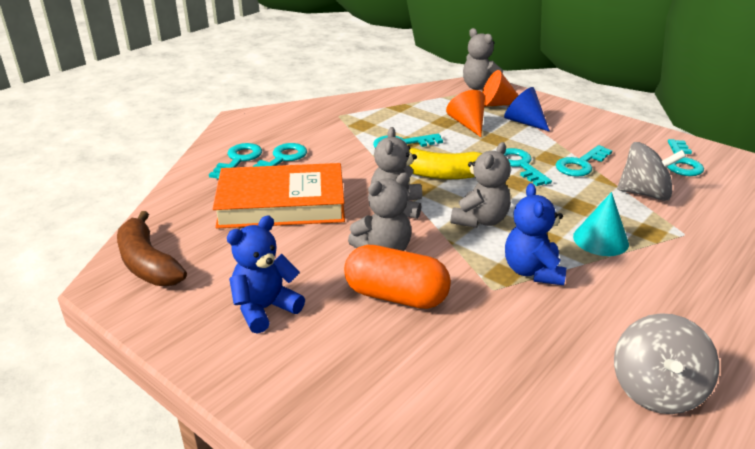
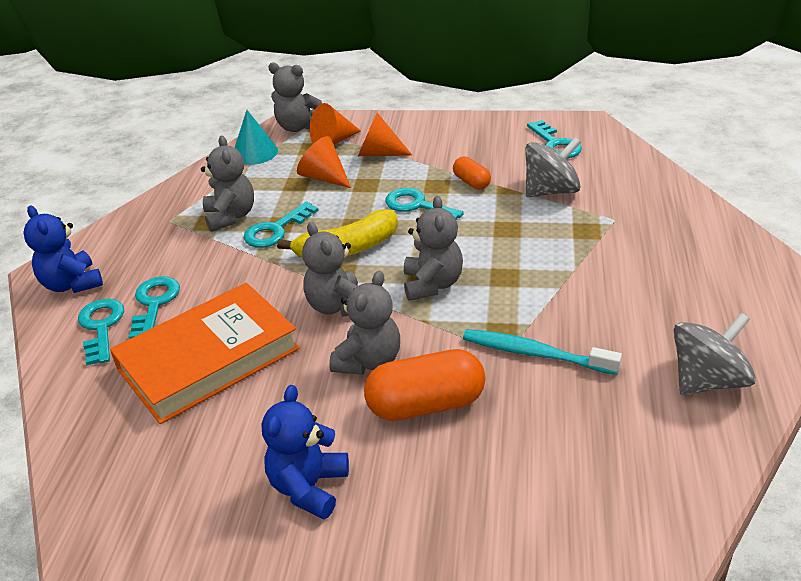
camera: 30 degrees left, 5 degrees up
(148, 263) = (120, 506): brown banana -> none
(379, 126) = (230, 216): none -> grey teddy bear
(516, 300) = (535, 354): none -> turquoise toothbrush
(524, 122) = (379, 153): blue cone -> orange cone
(532, 271) = (524, 317): blue teddy bear -> blue teddy bear (72, 284)
(580, 164) = (471, 182): turquoise key -> orange capsule
(600, 240) = (553, 257): turquoise cone -> turquoise cone (255, 152)
(656, 390) = (707, 380): grey spinning top -> grey spinning top turned 105 degrees counterclockwise

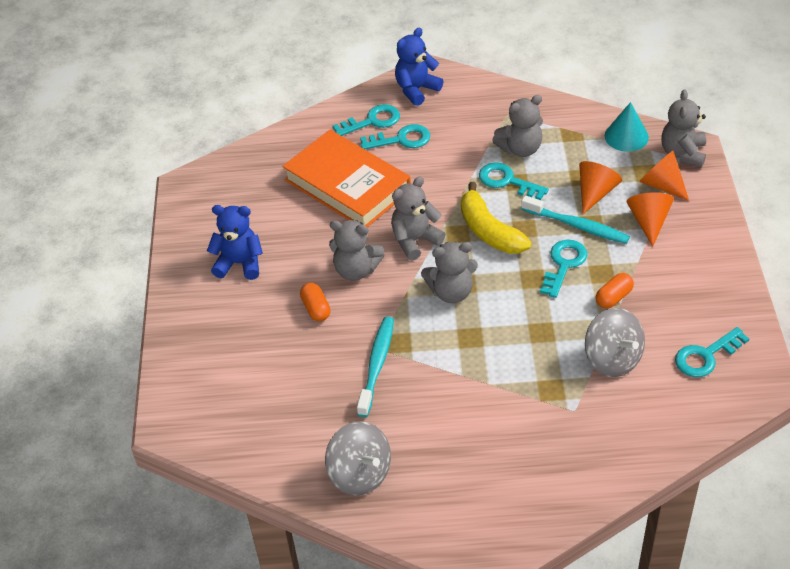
camera: 80 degrees right, 10 degrees up
(365, 193) = (577, 225): none -> turquoise toothbrush
(426, 404) = (316, 309): orange capsule -> orange capsule, size x0.54

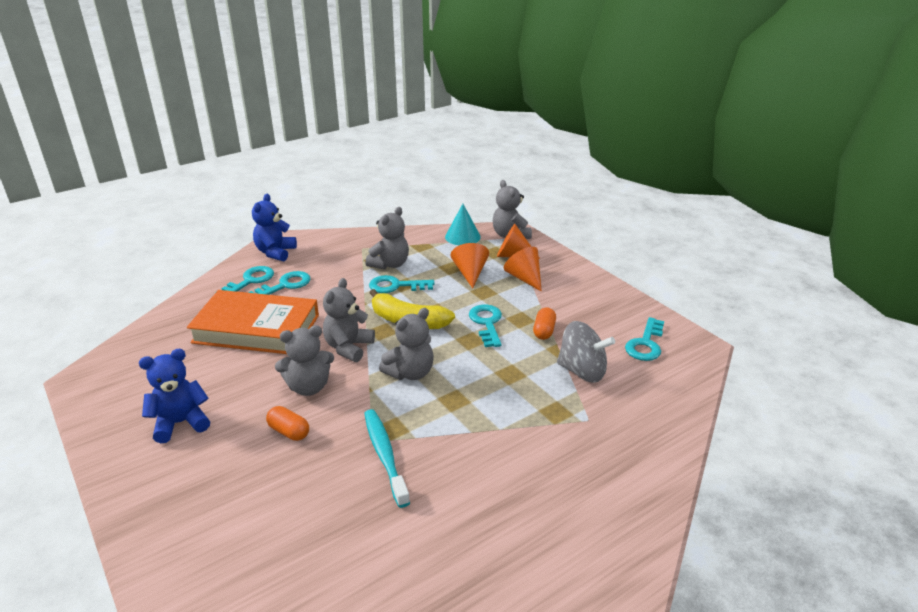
camera: 35 degrees left, 15 degrees down
(360, 474) = (441, 563): grey spinning top -> none
(577, 225) = (474, 296): turquoise toothbrush -> none

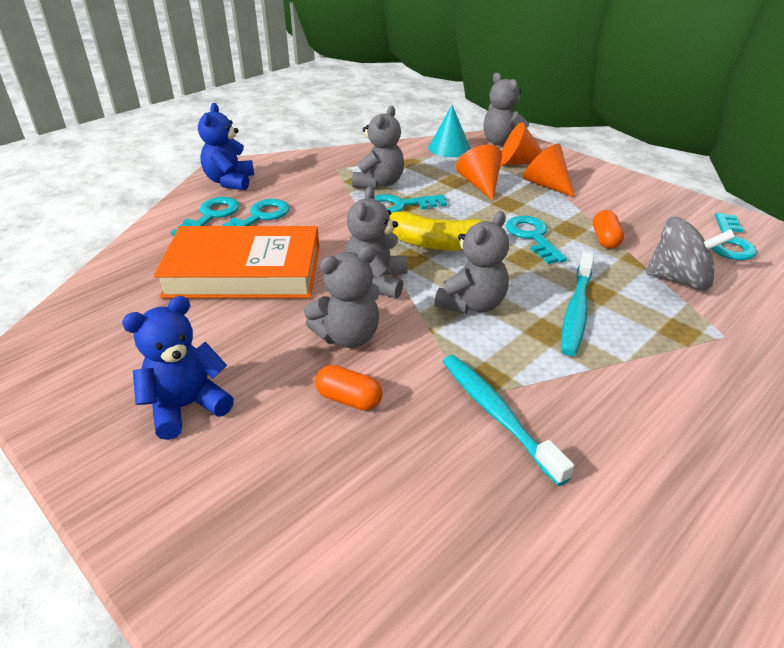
camera: 10 degrees left, 5 degrees up
(486, 387) = (576, 310): none -> turquoise toothbrush

